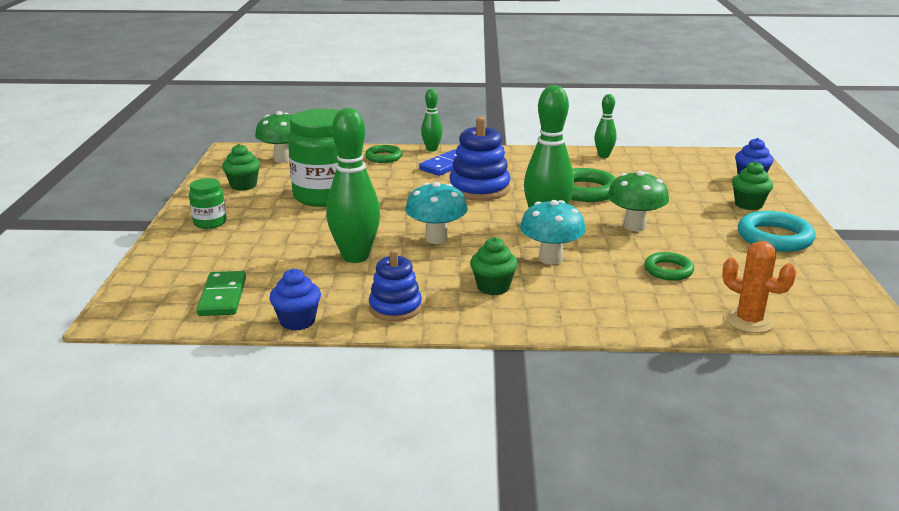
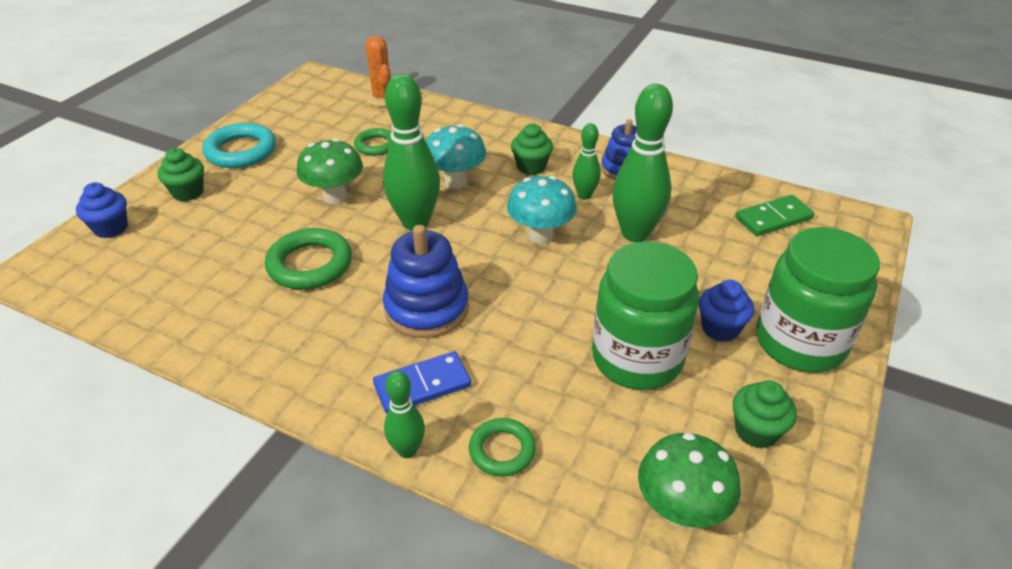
camera: 155 degrees left, 15 degrees up
(210, 223) = (800, 343): green jar -> green jar, size x2.06
(222, 296) = (773, 218): green domino -> green domino turned 45 degrees clockwise
(297, 321) = (707, 177): blue cupcake -> blue cupcake (720, 328)
(603, 156) = (188, 334): green bowling pin -> green bowling pin (584, 195)

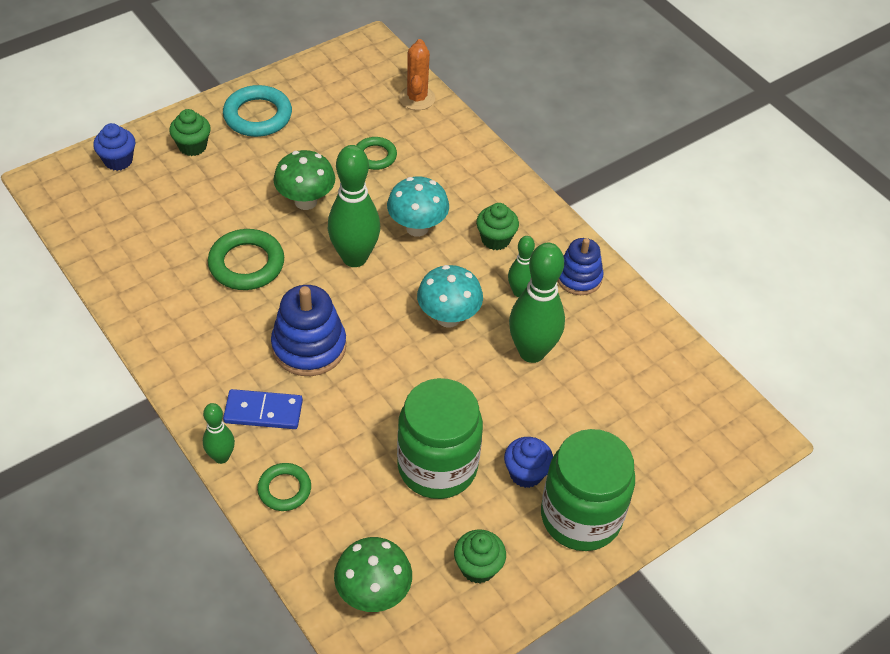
camera: 25 degrees right, 10 degrees up
(773, 218) = (672, 392): green domino -> none

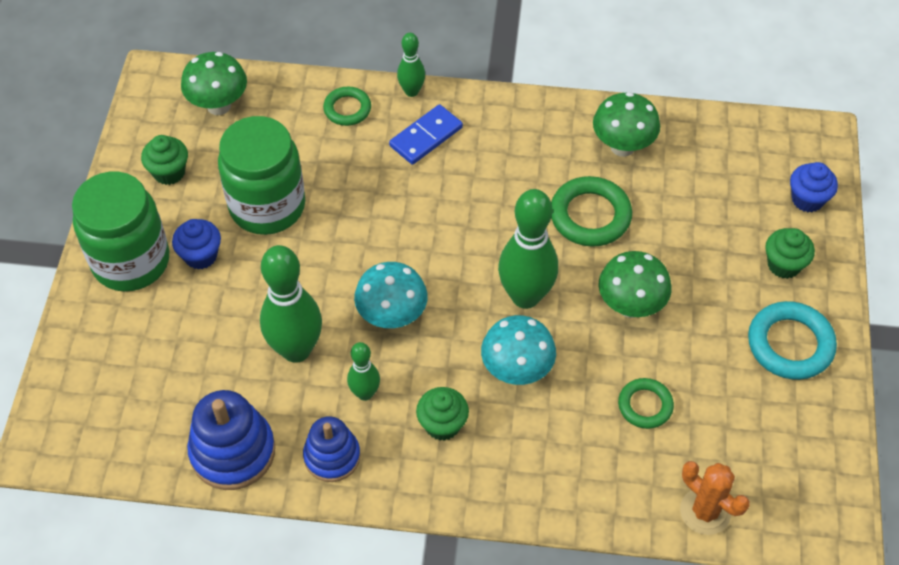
camera: 135 degrees right, 5 degrees up
(158, 283) = (622, 146): none -> green mushroom
(309, 347) = (459, 202): blue stacking toy -> blue stacking toy (233, 451)

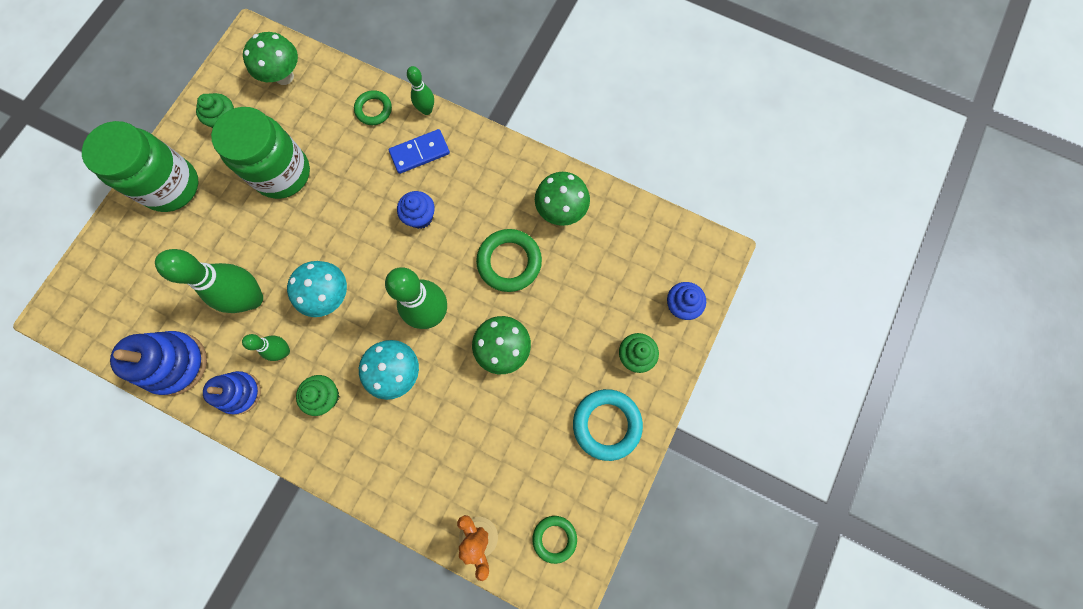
camera: 20 degrees right, 20 degrees up
(200, 256) = (220, 198): blue cupcake -> blue cupcake (420, 217)
(645, 405) = (475, 435): green ring -> green ring (554, 538)

